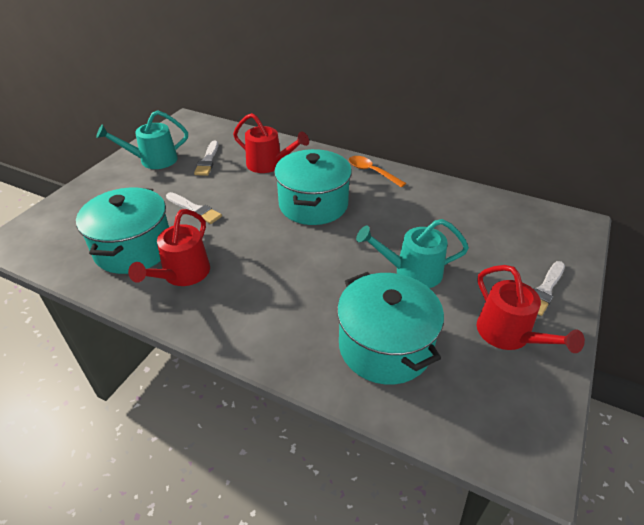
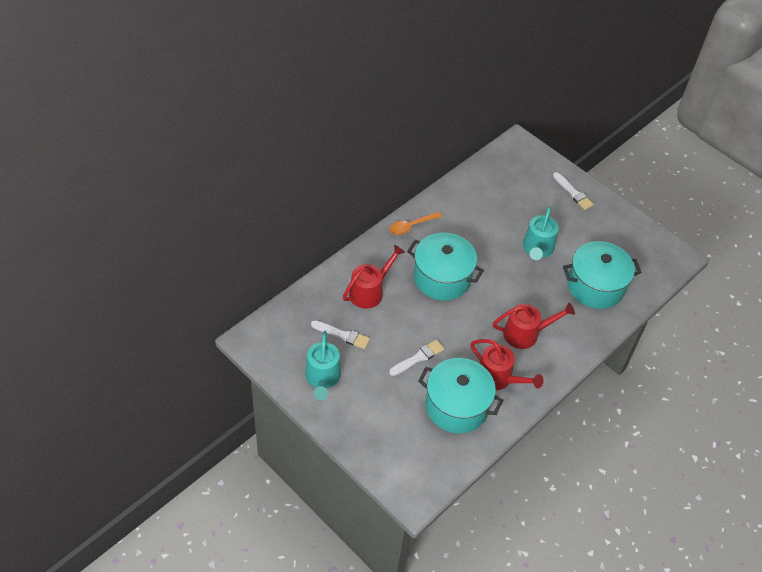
camera: 75 degrees left, 10 degrees up
(509, 335) = (603, 227): red watering can -> red watering can (526, 334)

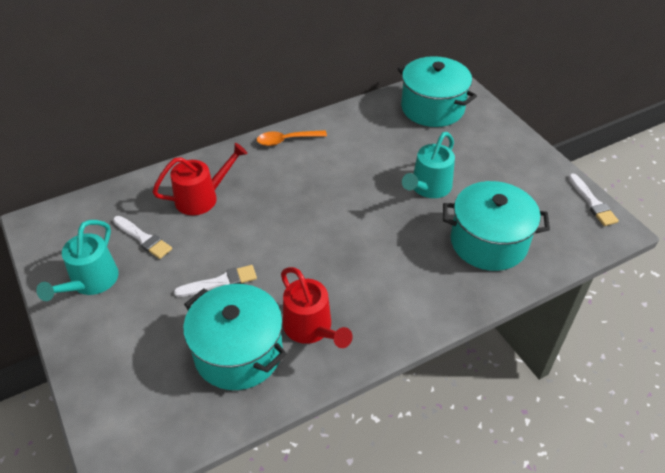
camera: 20 degrees right, 5 degrees down
(442, 278) = (295, 198): turquoise pot -> turquoise pot (432, 108)
(526, 334) = (373, 281): red watering can -> none
(573, 193) = (497, 137): white brush -> white brush (592, 202)

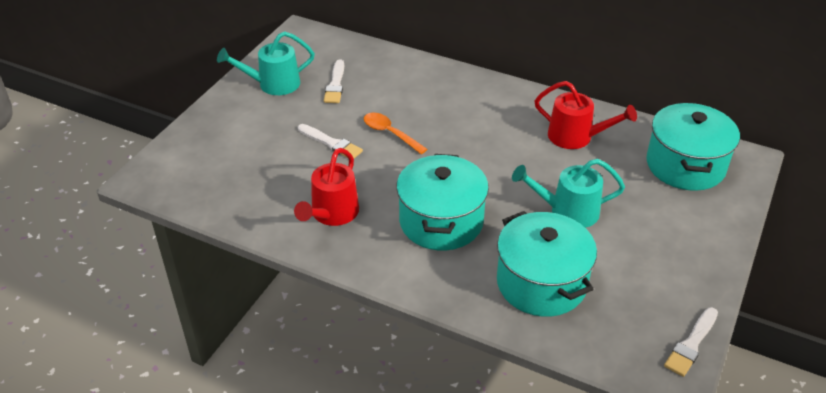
camera: 55 degrees right, 5 degrees down
(202, 197) = (406, 90): red watering can -> red watering can (576, 137)
(238, 352) = (275, 187): turquoise pot -> turquoise pot (441, 221)
(286, 140) = (523, 99): orange spoon -> orange spoon (390, 133)

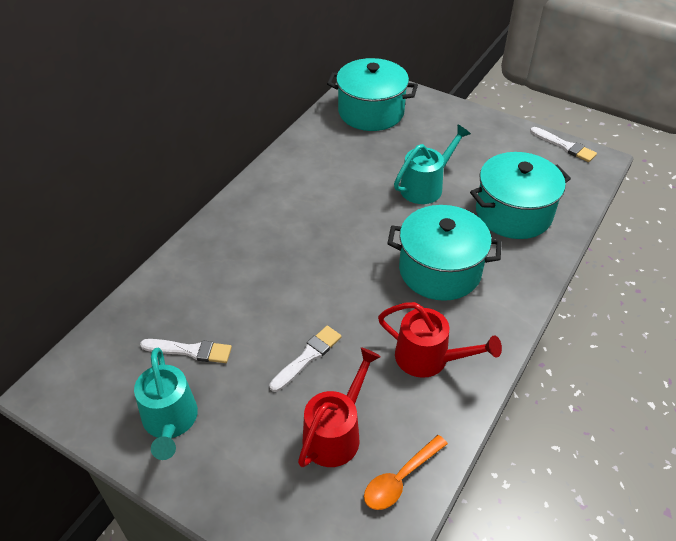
camera: 85 degrees left, 5 degrees up
(390, 133) = (298, 301): orange spoon -> orange spoon (400, 479)
(567, 211) = (426, 186): turquoise watering can -> turquoise watering can turned 135 degrees counterclockwise
(576, 137) = (325, 166): red watering can -> red watering can (336, 432)

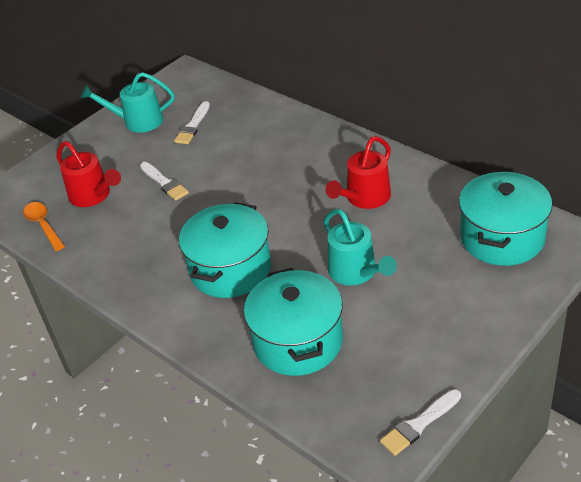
camera: 105 degrees right, 5 degrees down
(429, 359) = (135, 251): red watering can -> red watering can (364, 198)

